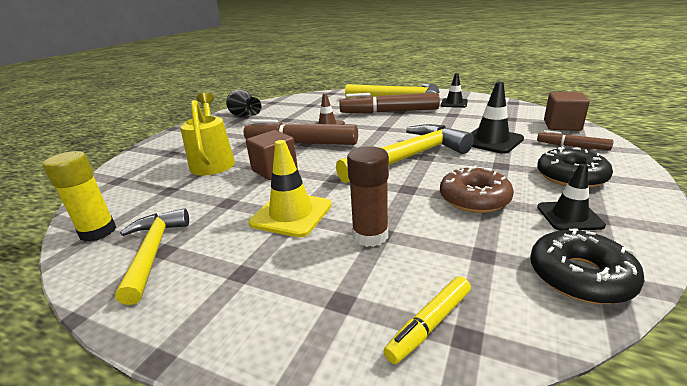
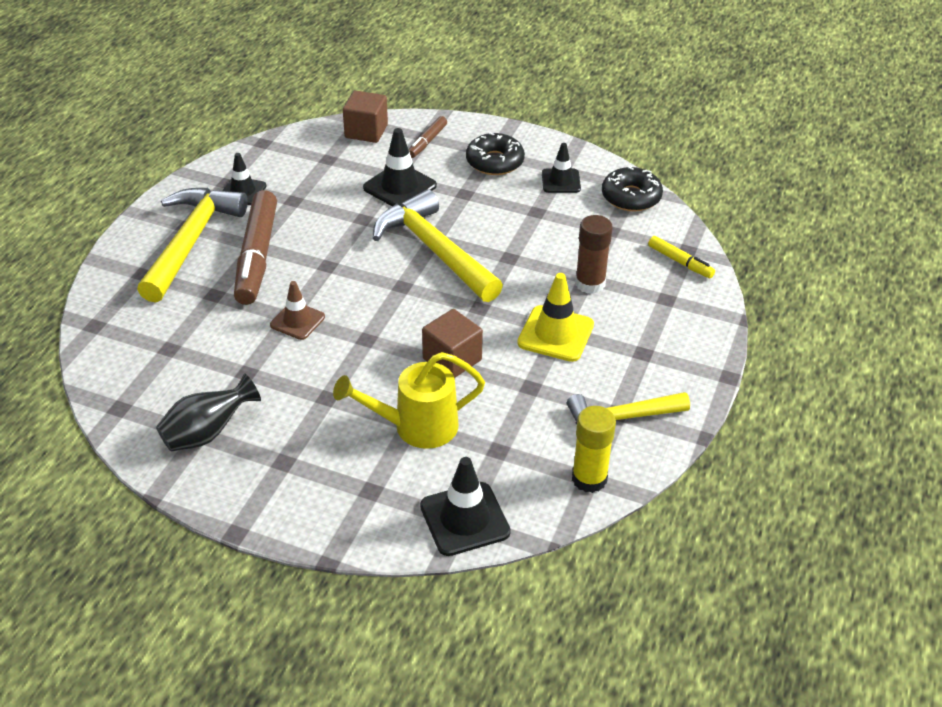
camera: 95 degrees left, 15 degrees up
(117, 181) = (464, 519): none -> black traffic cone
(301, 143) = (367, 343): brown marker -> none
(474, 199) = (531, 221): brown donut -> none

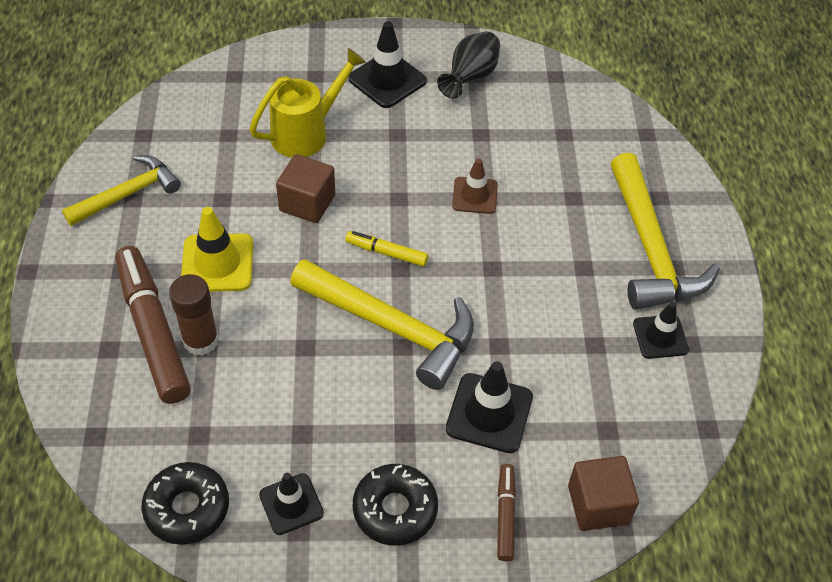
camera: 155 degrees right, 10 degrees up
(257, 256) = (570, 254): brown marker -> brown marker (153, 331)
(464, 519) = (232, 77): black traffic cone -> black traffic cone (387, 80)
(589, 479) = (142, 134): yellow glue stick -> none
(680, 262) = (101, 411): yellow marker -> yellow marker (387, 253)

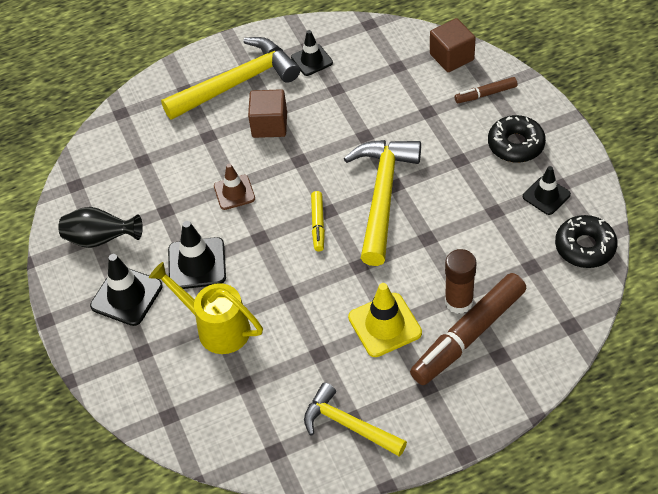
camera: 105 degrees left, 0 degrees up
(307, 203) = (294, 293): brown cube -> brown cube (269, 125)
(489, 413) = (420, 123): black traffic cone -> black traffic cone (197, 264)

